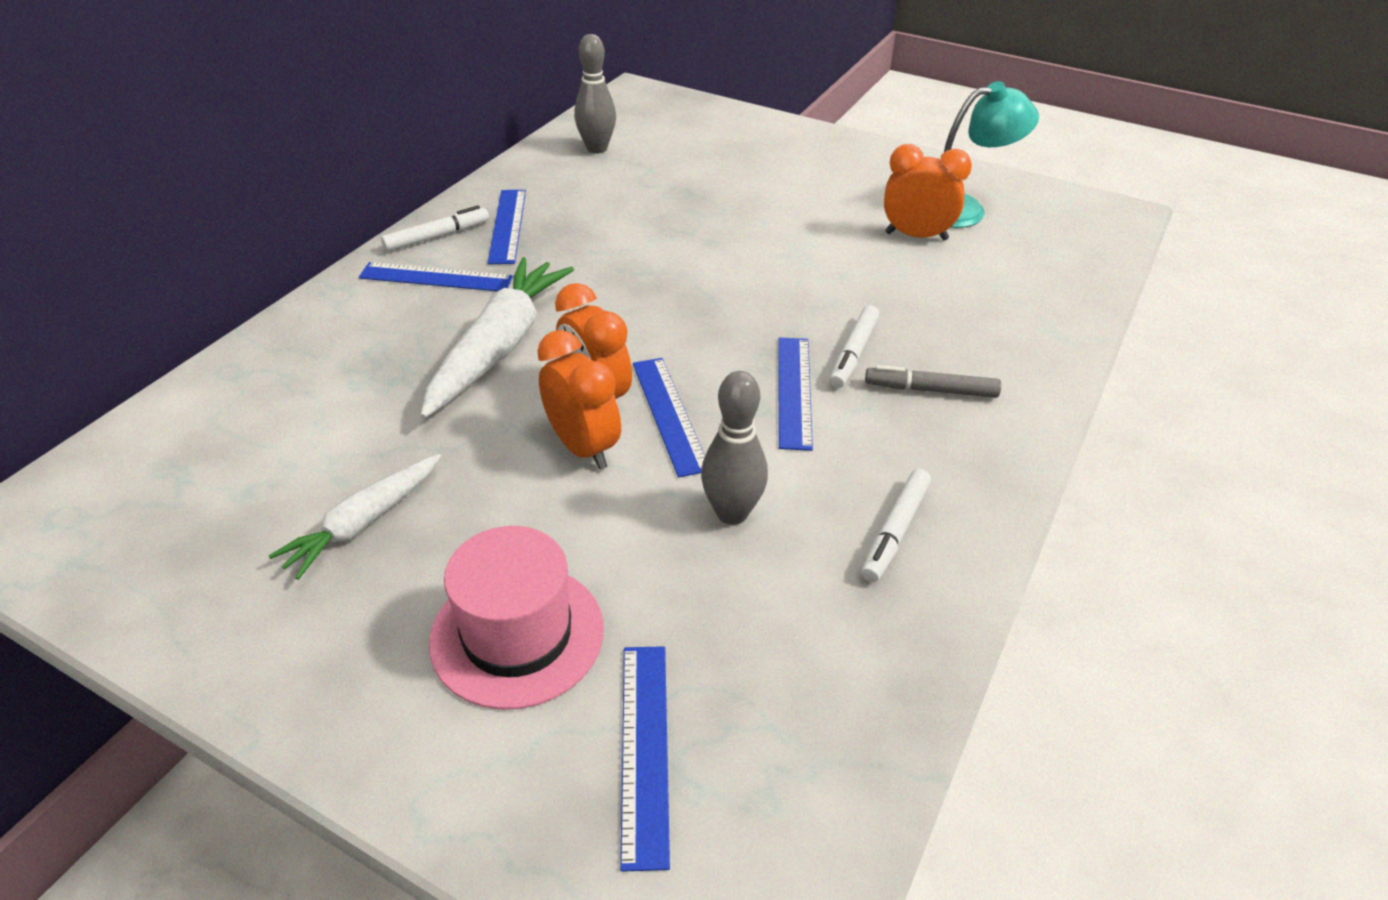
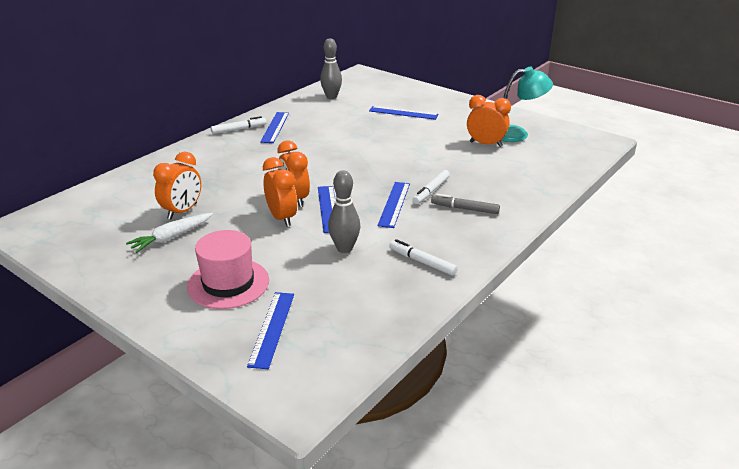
camera: 10 degrees right, 10 degrees down
(371, 451) = (182, 211): none -> orange clock
(436, 277) = (233, 146): blue ruler -> blue ruler (403, 113)
(499, 347) = (255, 176): white carrot -> none
(895, 531) = (422, 262): white marker -> white marker turned 90 degrees clockwise

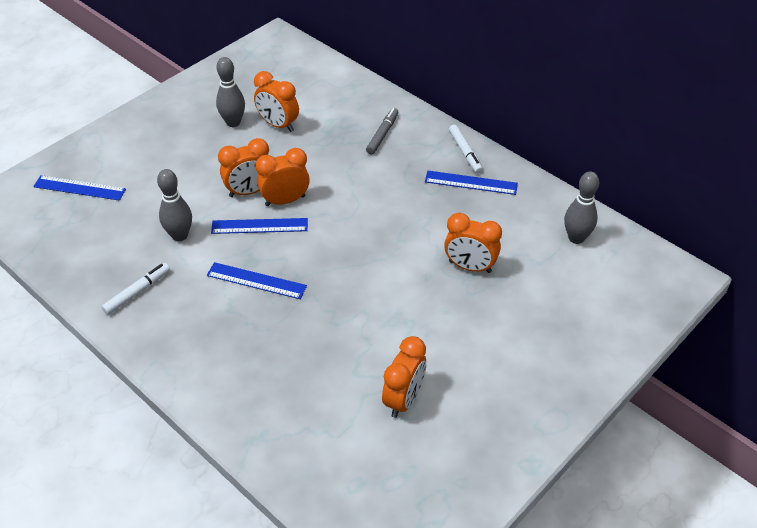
camera: 95 degrees right, 15 degrees up
(171, 237) = (233, 122): white carrot -> grey bowling pin
(228, 283) = (150, 161): pink hat -> none
(363, 127) = (470, 267): none -> orange clock
(403, 113) = (519, 315): blue ruler -> none
(431, 191) = (279, 318): white marker -> none
(465, 209) = (230, 344): grey marker -> grey marker (382, 134)
(517, 134) = (437, 449): turquoise lamp -> none

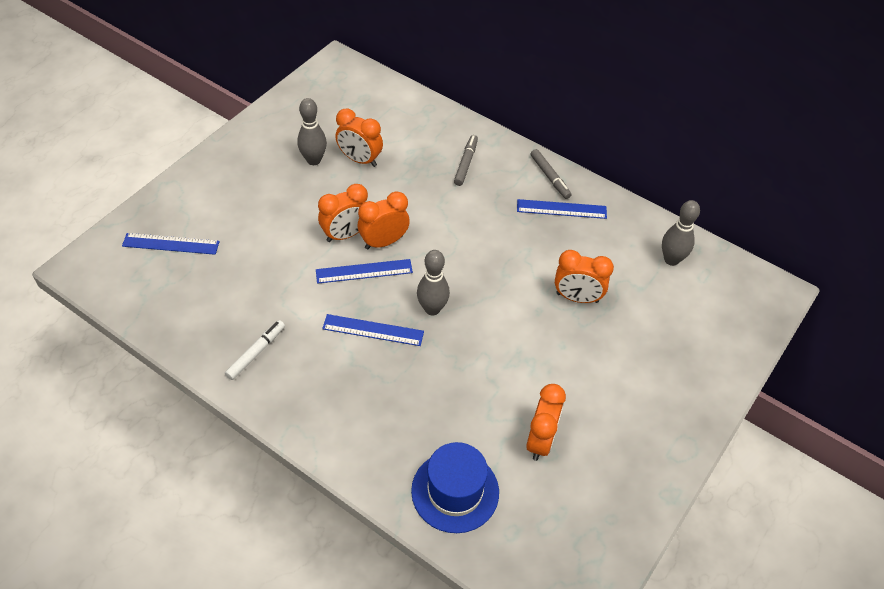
camera: 10 degrees left, 5 degrees up
(180, 235) = (286, 288): grey bowling pin -> grey bowling pin (432, 309)
(305, 439) = (455, 491): none -> blue hat
(465, 152) = (550, 177): white marker -> grey marker

